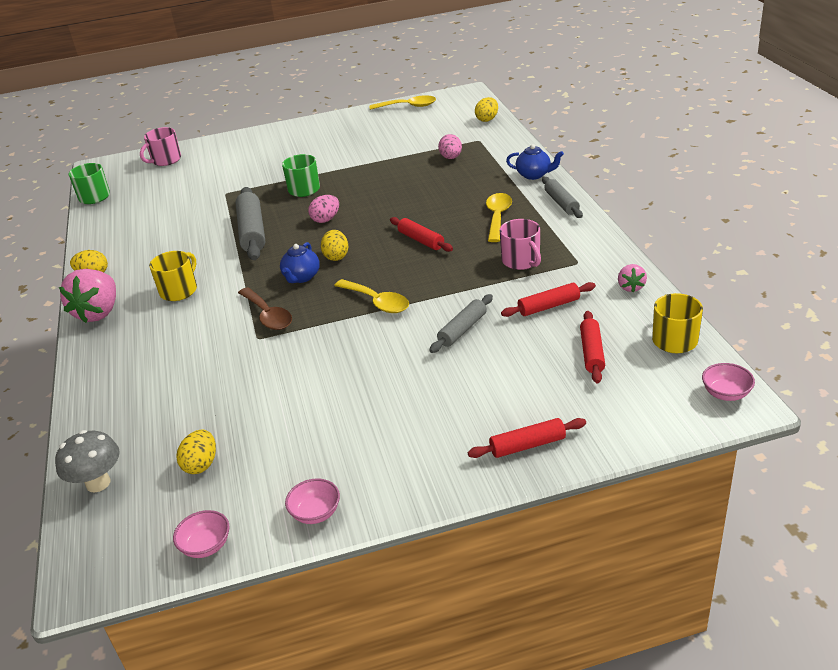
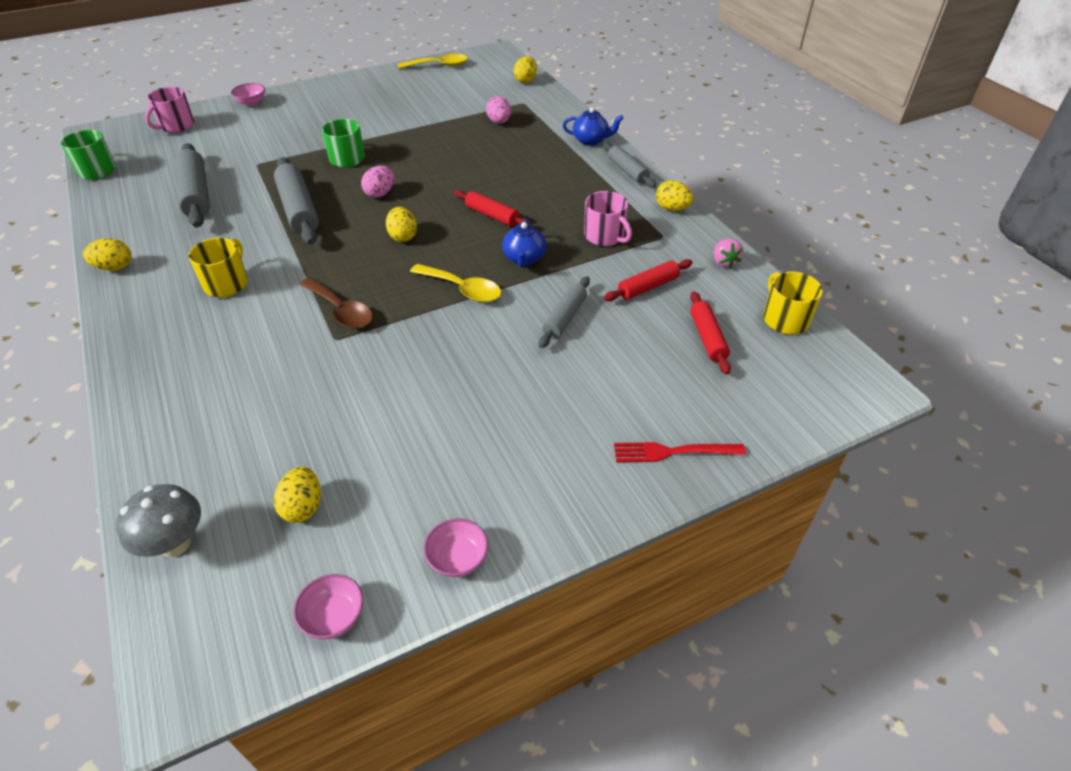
camera: 15 degrees left, 10 degrees up
(99, 312) = (131, 315): pink strawberry -> none
(170, 217) = (196, 194): none -> grey rolling pin
(301, 277) = (369, 262): blue teapot -> blue teapot (524, 259)
(497, 217) = (566, 187): yellow spoon -> none
(527, 445) = (672, 452): red rolling pin -> red fork
(594, 238) = (672, 208): none -> yellow egg
(726, 393) = (854, 377): pink bowl -> pink bowl (251, 103)

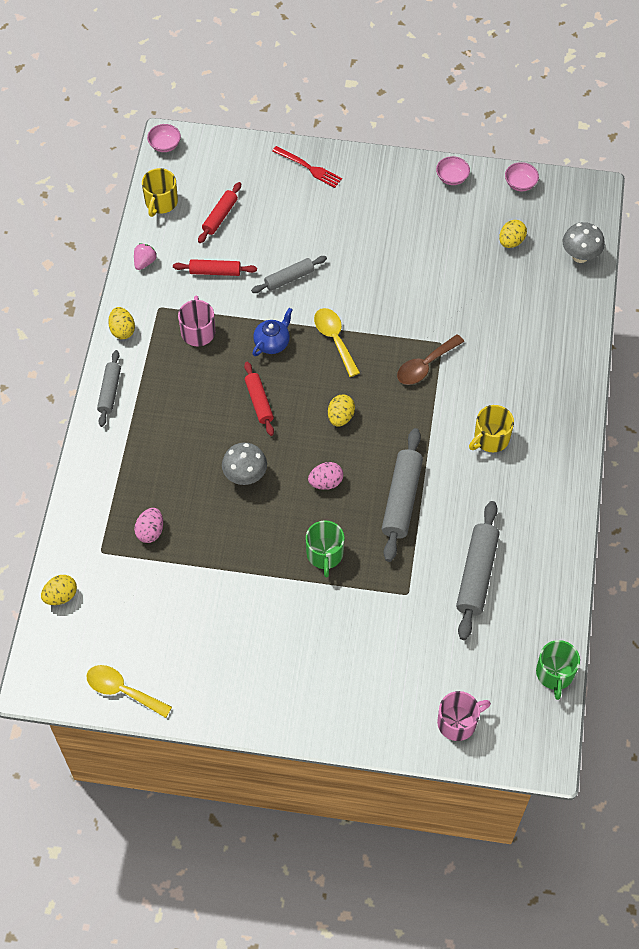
camera: 145 degrees left, 15 degrees up
(114, 267) = (567, 506): yellow egg -> none
(251, 103) = (364, 727): pink bowl -> pink bowl (165, 145)
(341, 311) = (425, 366): brown spoon -> brown spoon turned 120 degrees counterclockwise
(456, 171) = (245, 476): none -> grey mushroom
(591, 140) = (98, 451): blue teapot -> none

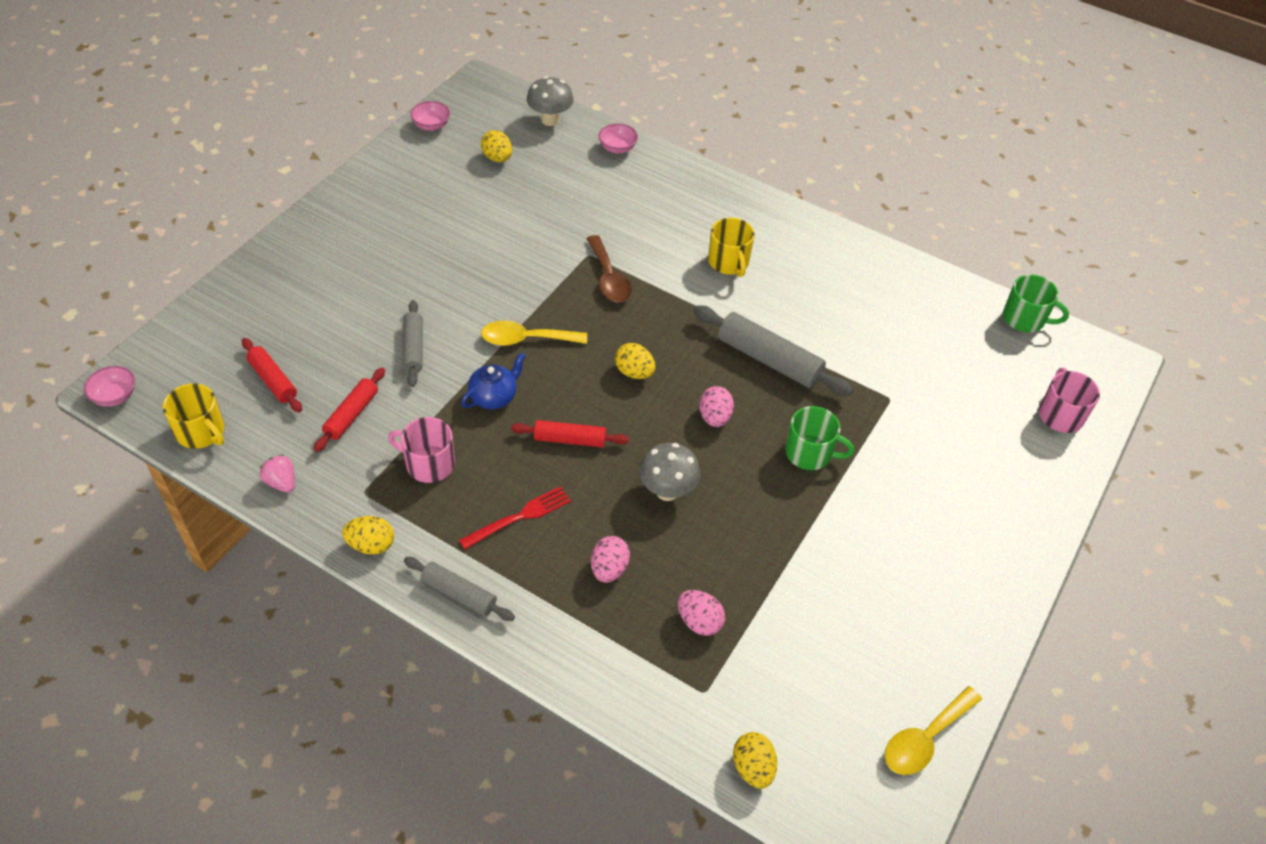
camera: 70 degrees left, 10 degrees down
(166, 465) = (609, 569): none -> pink egg
(272, 343) = (494, 397): blue teapot -> blue teapot turned 75 degrees clockwise
(309, 168) = (271, 274): red fork -> red fork (520, 516)
(452, 178) = (383, 169): pink bowl -> pink bowl (617, 148)
(476, 574) = (888, 334): grey rolling pin -> none

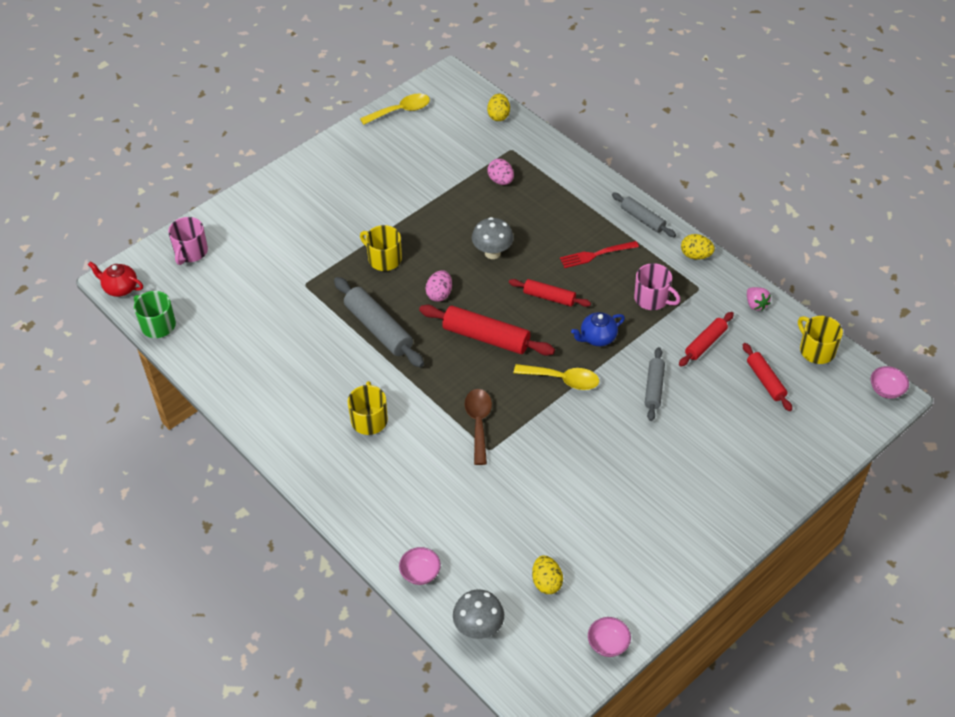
camera: 160 degrees left, 0 degrees up
(609, 569) = (546, 216): pink egg -> none
(634, 372) = (486, 337): yellow egg -> red rolling pin
(810, 453) = (384, 259): green mug -> yellow mug
(1103, 353) = (120, 288): none -> red teapot

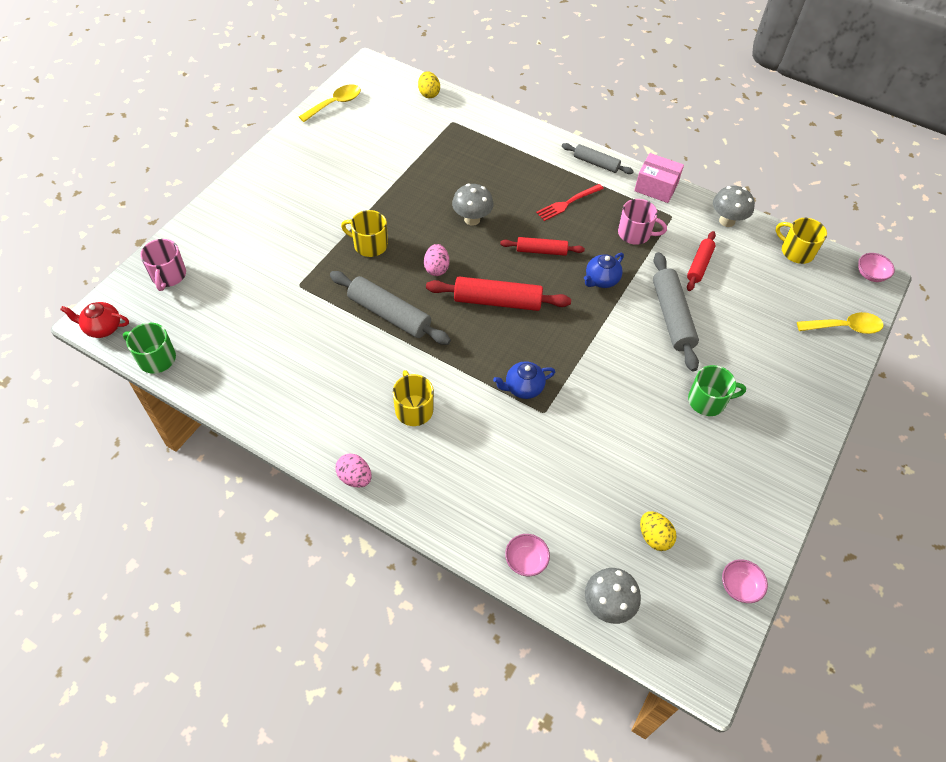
camera: 20 degrees left, 5 degrees up
(478, 423) = (523, 388): brown spoon -> blue teapot
(501, 180) = (453, 151): pink egg -> pink egg (355, 477)
(563, 379) = (586, 327): yellow spoon -> yellow spoon (845, 327)
(653, 474) = (708, 401): none -> green mug
(654, 388) = (672, 317): grey rolling pin -> grey rolling pin, size x1.64
(695, 255) = (656, 187): yellow egg -> pink box
(756, 304) = (727, 221): pink strawberry -> grey mushroom
(765, 381) = (766, 288): red rolling pin -> none

